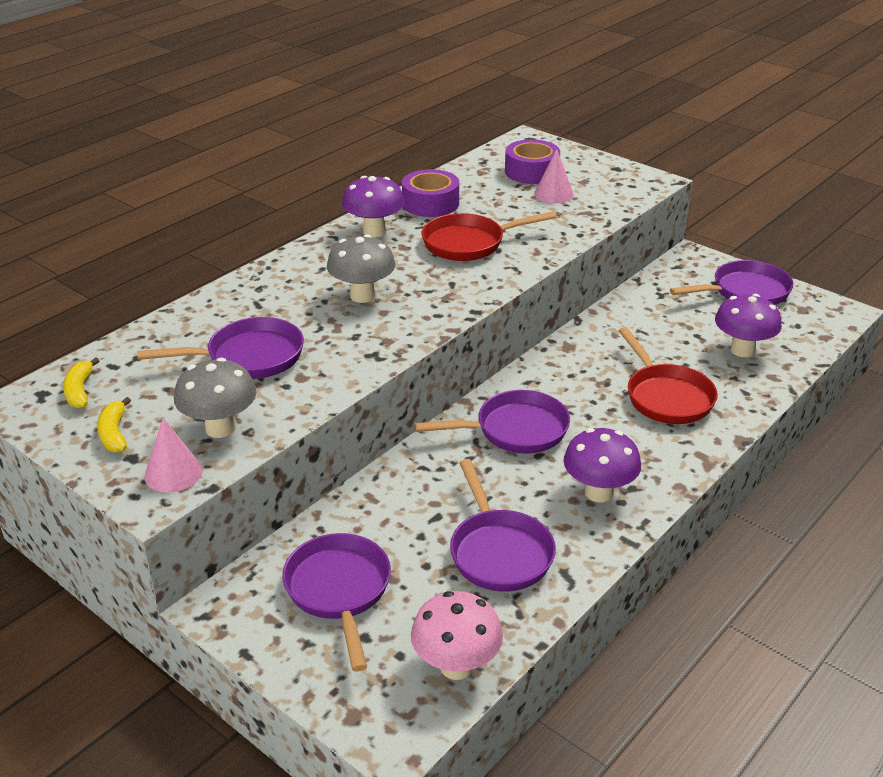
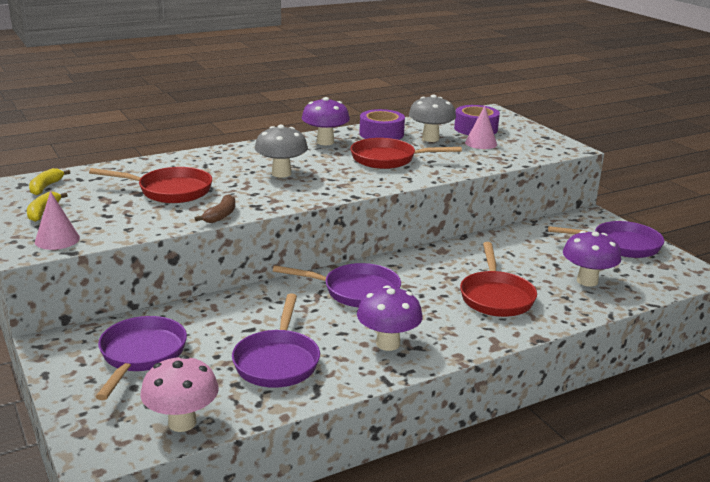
camera: 20 degrees right, 10 degrees down
(220, 428) = (112, 223): grey mushroom -> grey mushroom (430, 139)
(249, 357) = (170, 191): purple pan -> red pan
(344, 381) = (221, 215): none -> brown banana

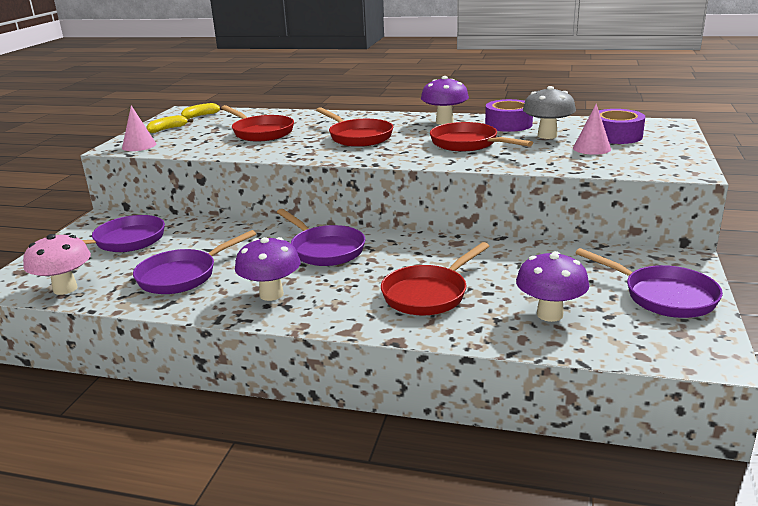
camera: 45 degrees right, 0 degrees up
(221, 215) = (254, 154): brown banana -> none
(281, 173) = (358, 137): grey mushroom -> red pan

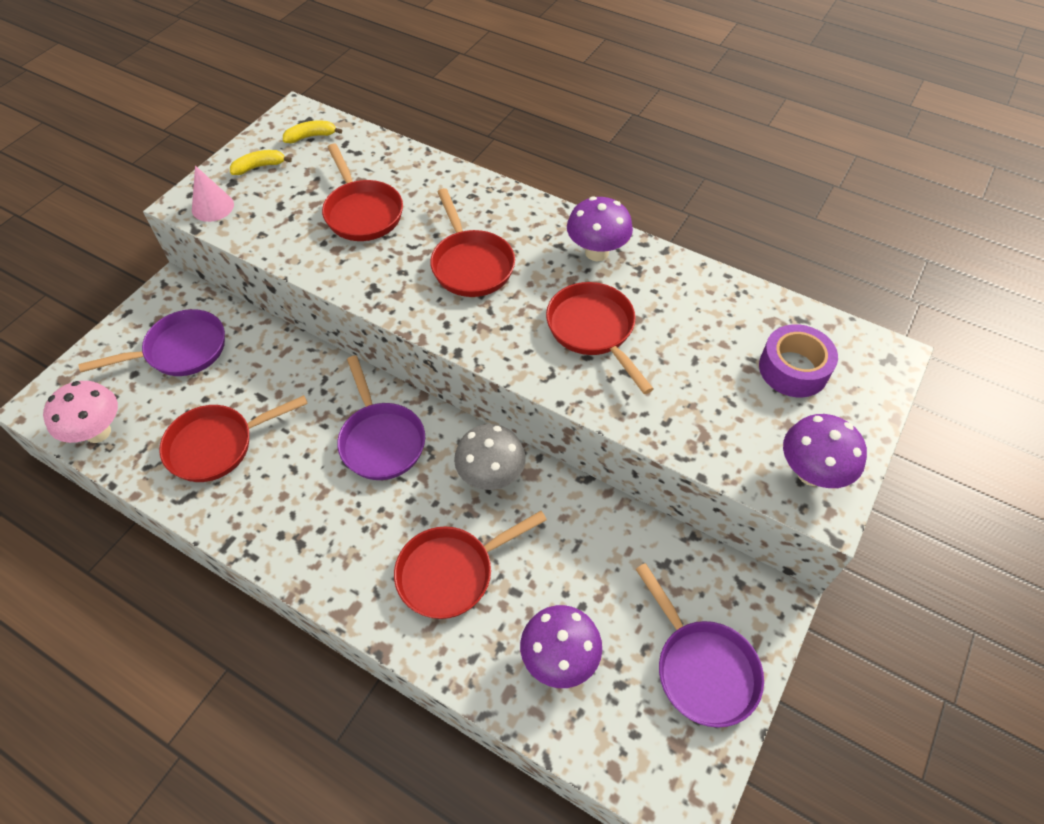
camera: 15 degrees right, 30 degrees up
(182, 276) = (217, 445): purple pan -> red pan
(271, 294) = (293, 515): purple mushroom -> purple mushroom (811, 473)
(508, 124) = (674, 287): purple tape -> none
(547, 136) = (705, 339): grey mushroom -> grey mushroom (491, 476)
(591, 148) = (741, 396): pink cone -> none

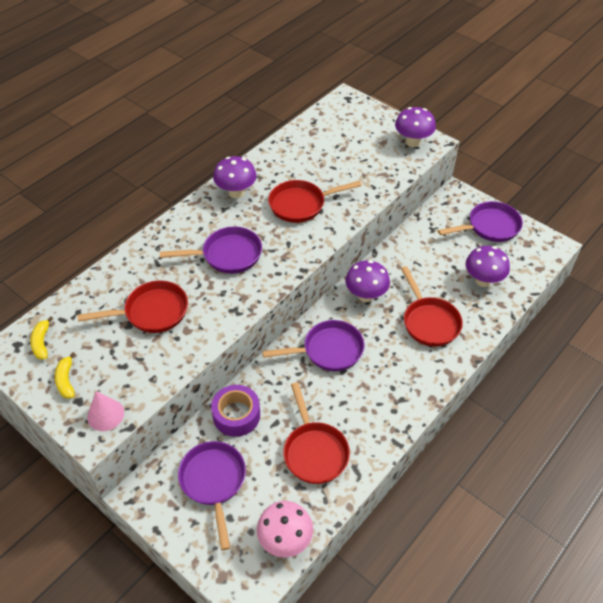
camera: 80 degrees left, 5 degrees down
(471, 265) = (227, 255): red pan -> purple pan
(491, 476) = (366, 295): grey mushroom -> purple mushroom
(793, 369) = (347, 132): purple tape -> purple tape (236, 415)

